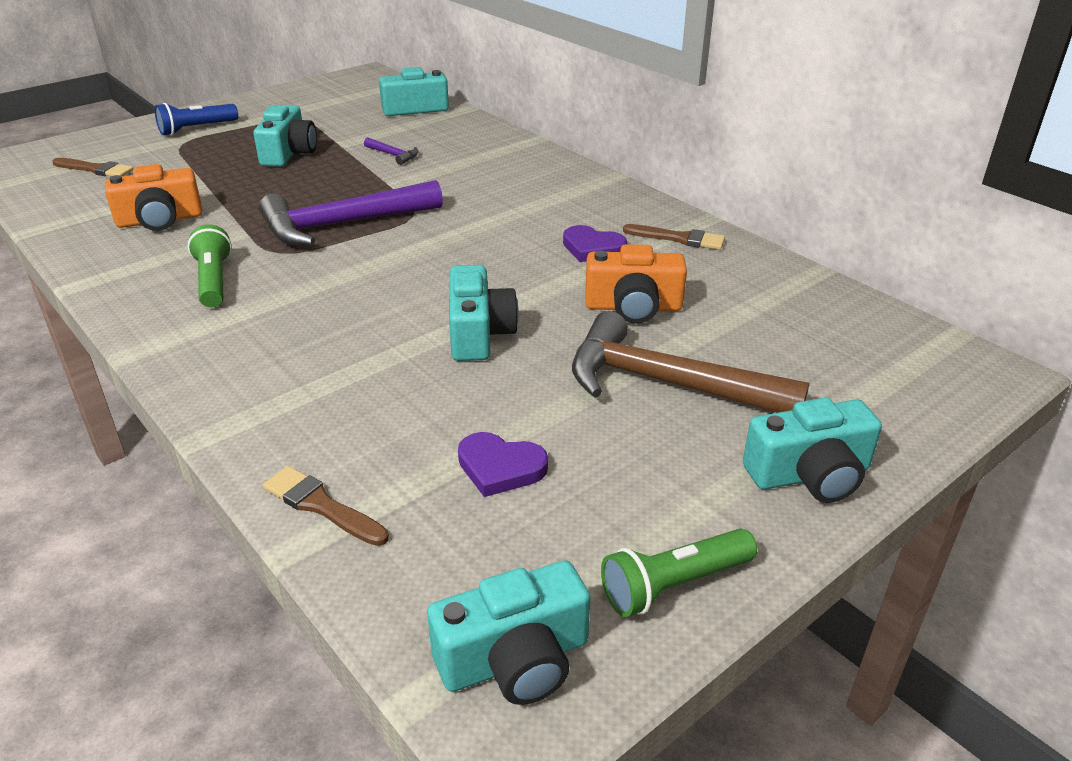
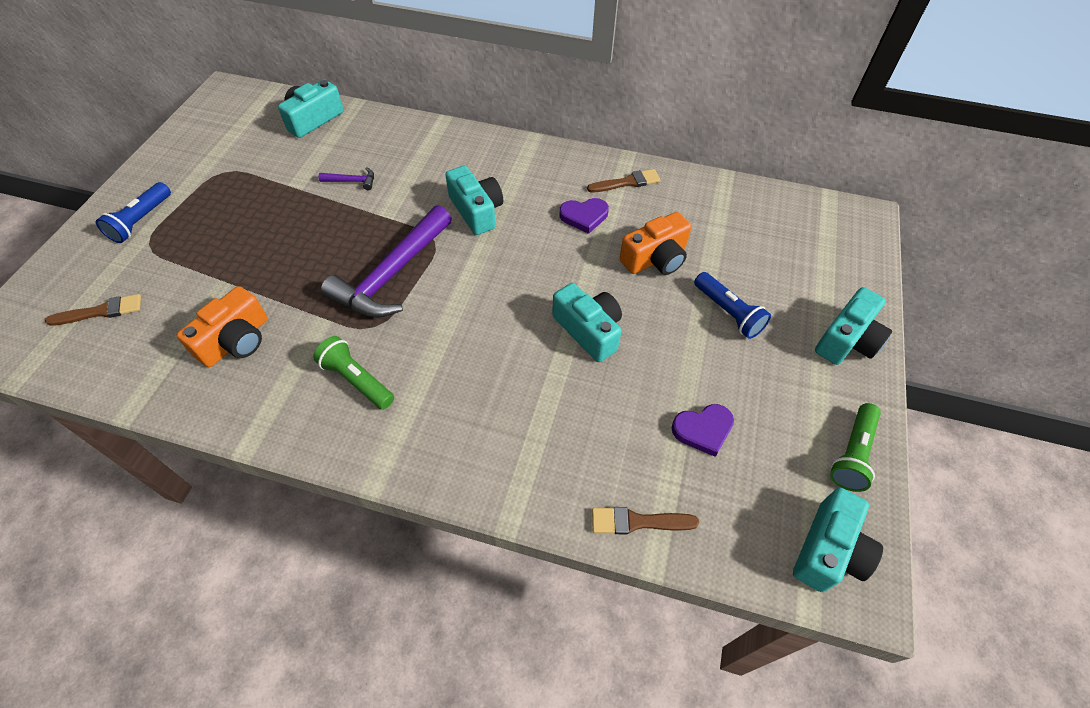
camera: 35 degrees left, 20 degrees up
(289, 153) = (262, 215): turquoise camera -> turquoise camera (476, 211)
(667, 383) = (728, 313): brown hammer -> blue flashlight

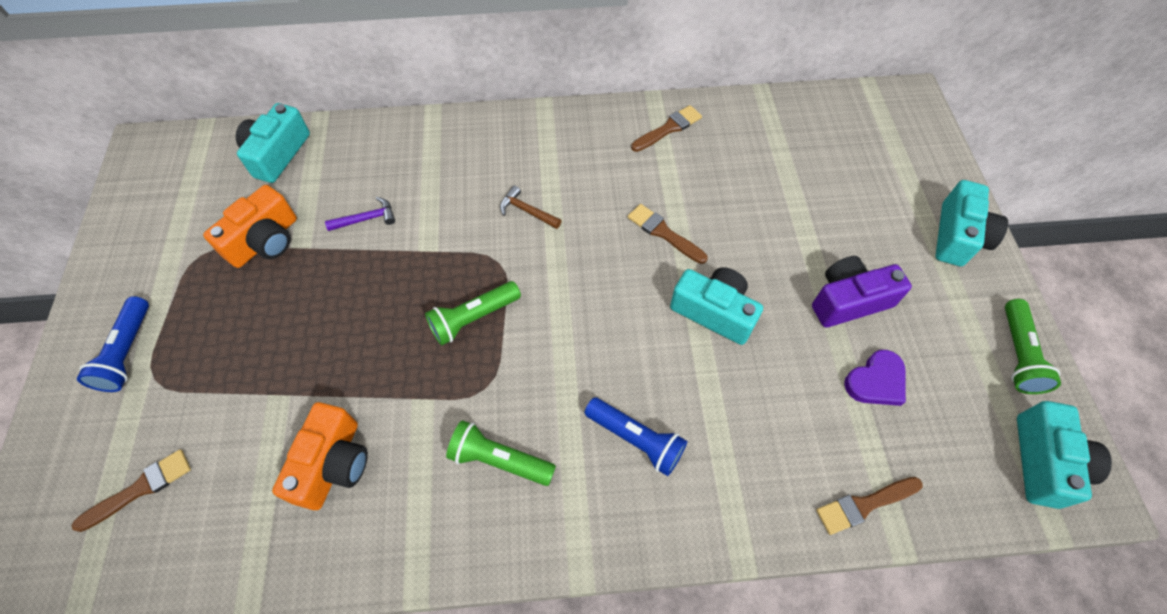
camera: 20 degrees left, 5 degrees up
(392, 274) = (473, 318): purple hammer -> green flashlight
(476, 211) = (527, 211): turquoise camera -> brown hammer
(579, 259) = (663, 233): none -> brown brush
(584, 216) = (644, 182): purple heart -> none
(655, 258) = (739, 207): orange camera -> orange camera (265, 241)
(713, 359) = (848, 301): none -> purple camera
(728, 313) = (837, 244): blue flashlight -> blue flashlight (636, 440)

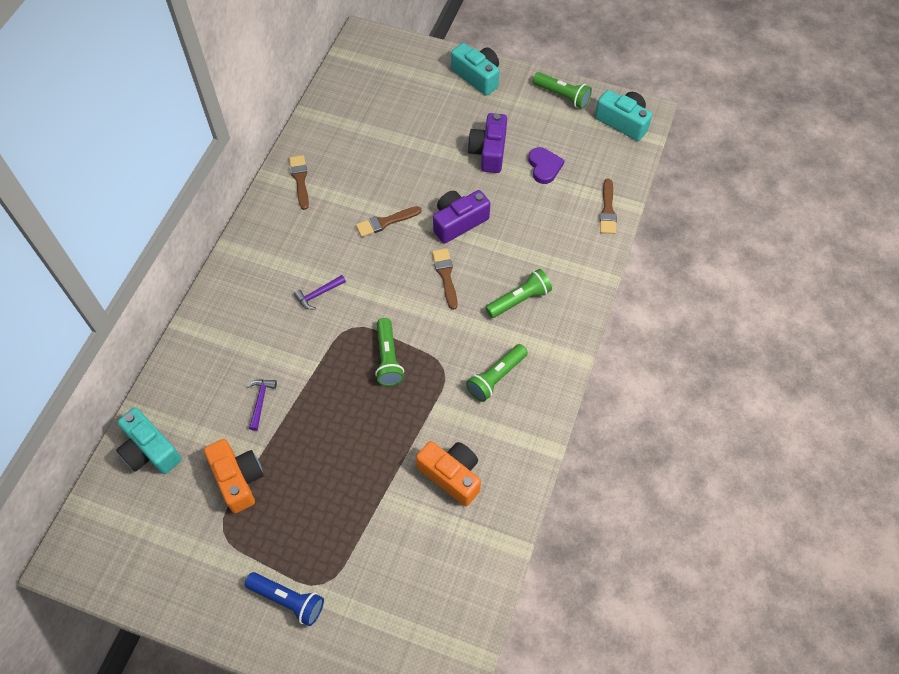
camera: 65 degrees left, 0 degrees up
(140, 489) = (409, 604): brown brush -> brown brush (445, 275)
(527, 211) = (318, 294): brown hammer -> purple hammer
(636, 440) = (519, 300): blue flashlight -> green flashlight
(714, 312) = (458, 222): turquoise camera -> purple camera

